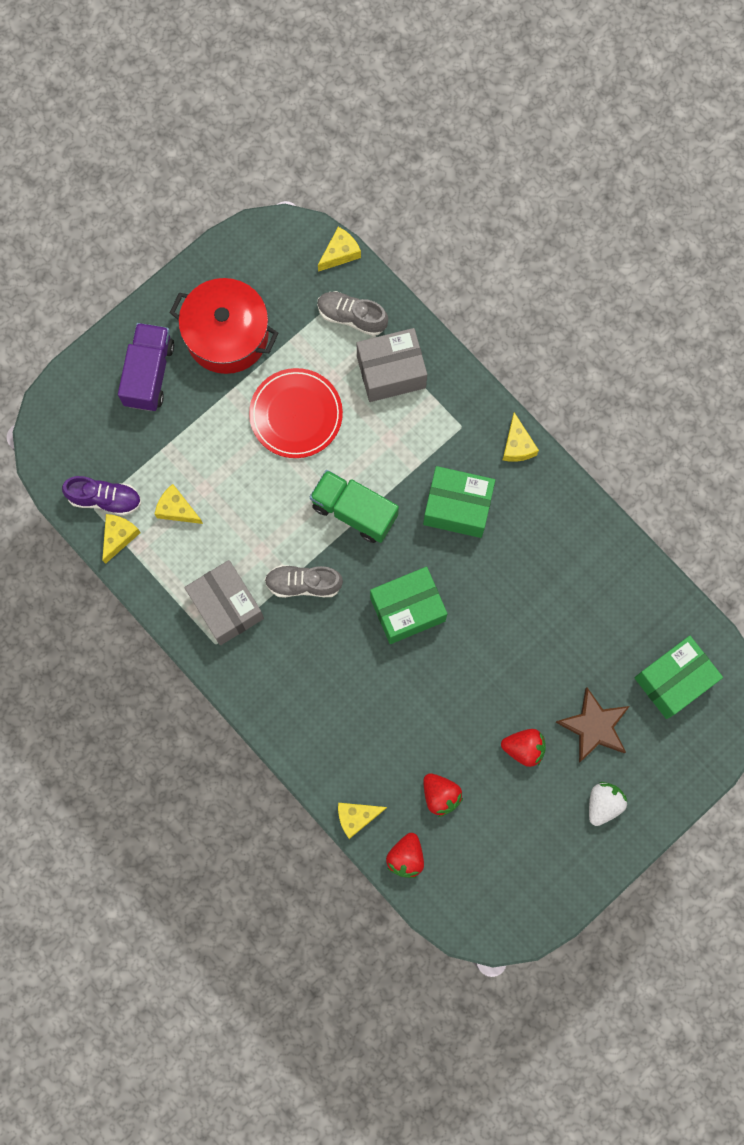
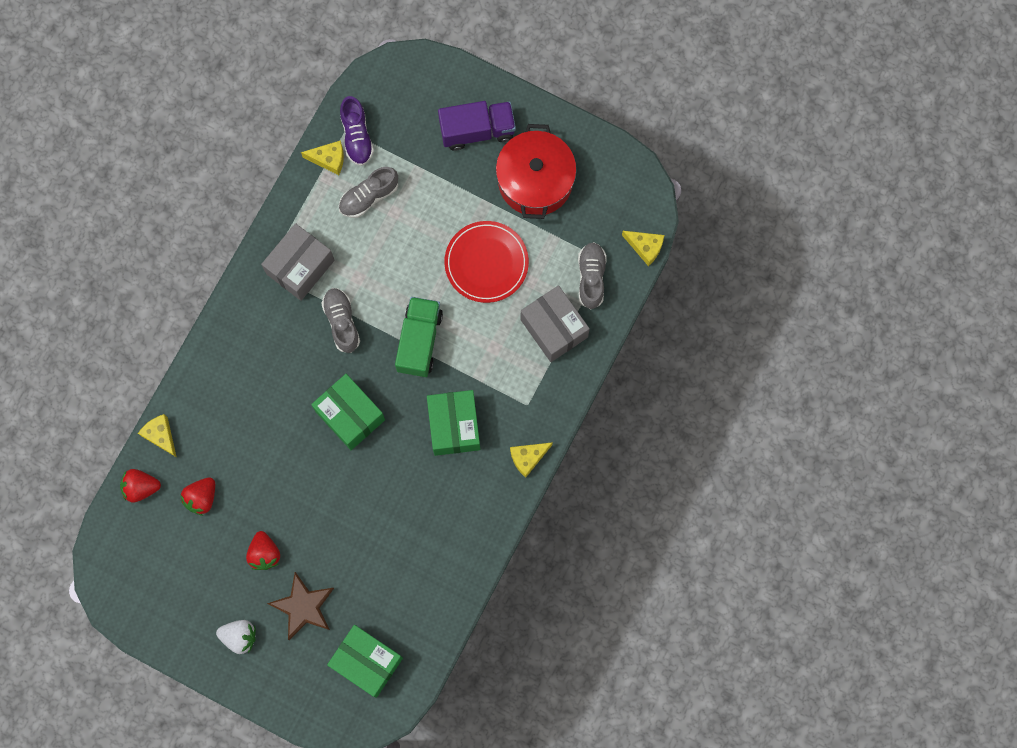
camera: 70 degrees right, 0 degrees up
(177, 509) = (369, 196): yellow cheese -> grey shoe

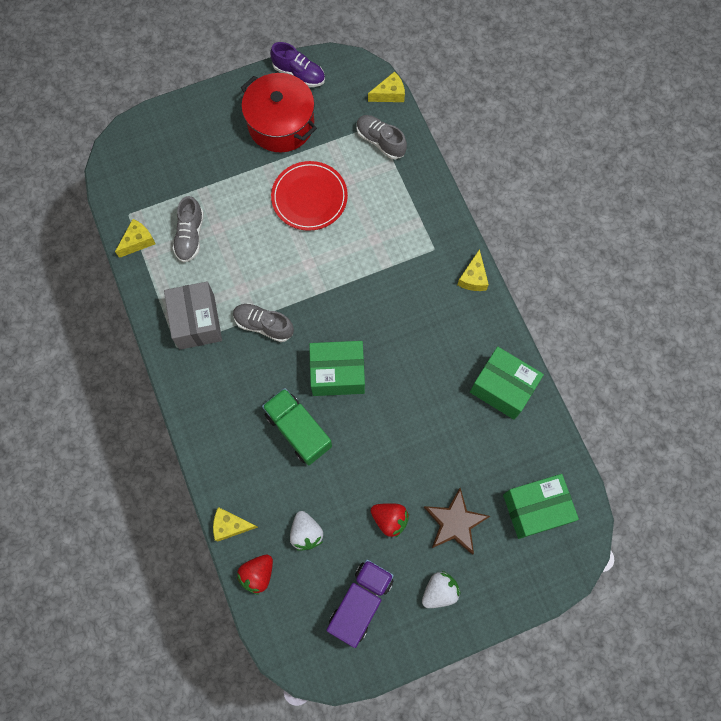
camera: 50 degrees left, 5 degrees down
(201, 498) = (306, 533): red strawberry -> white strawberry
(357, 136) = (140, 210): purple shoe -> purple shoe (299, 74)
(419, 341) = (325, 284): green truck -> green truck (298, 430)
(454, 426) = (408, 308): green box -> green box (502, 388)
(477, 130) = (211, 132): purple truck -> purple truck (360, 602)
(554, 328) = (395, 191): grey box -> none

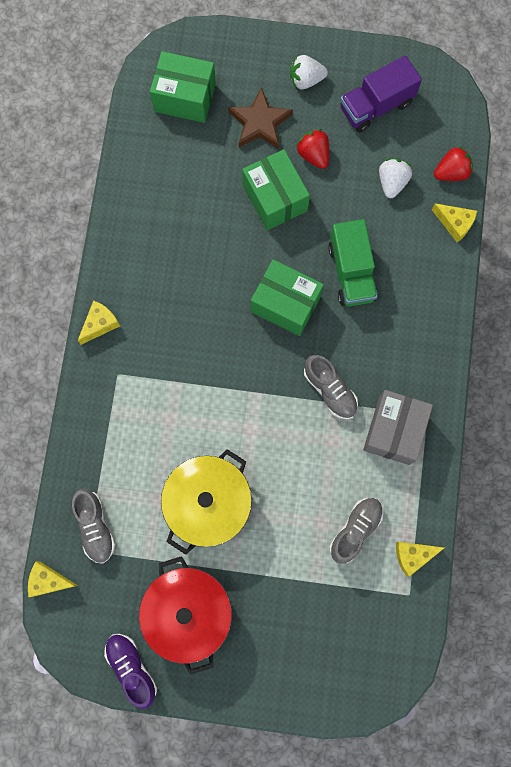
camera: 150 degrees left, 5 degrees up
(309, 197) = (208, 503): red plate -> yellow pot
(502, 388) = (144, 208): green box -> green box (275, 198)

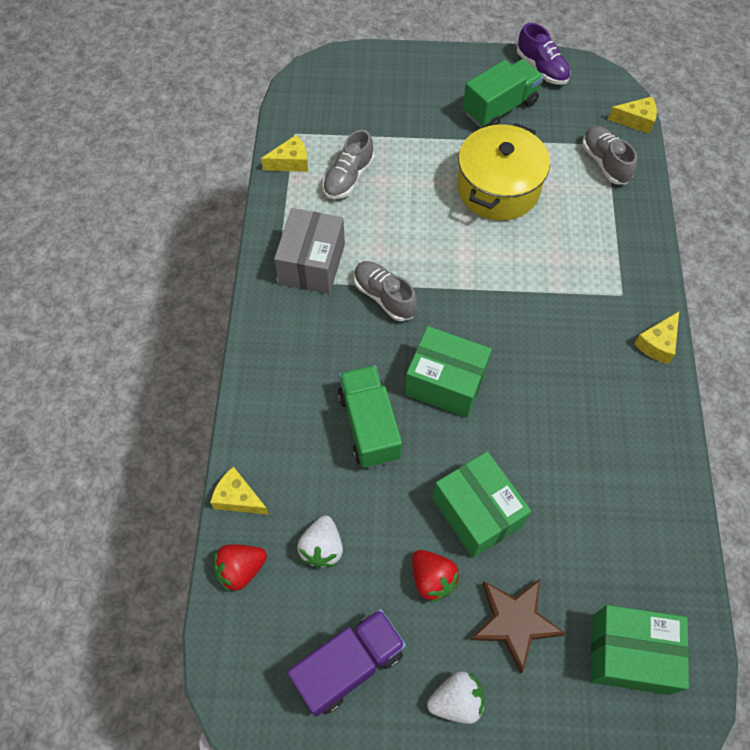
camera: 175 degrees right, 15 degrees down
(188, 612) = (500, 108): red pot -> green truck

